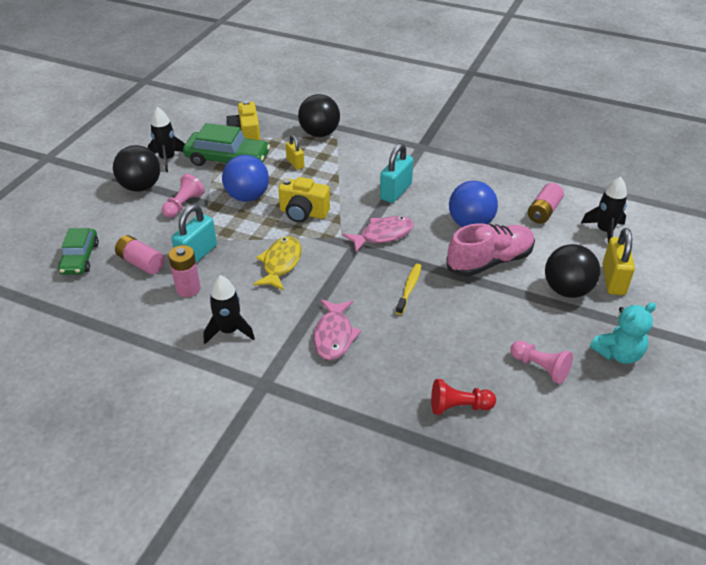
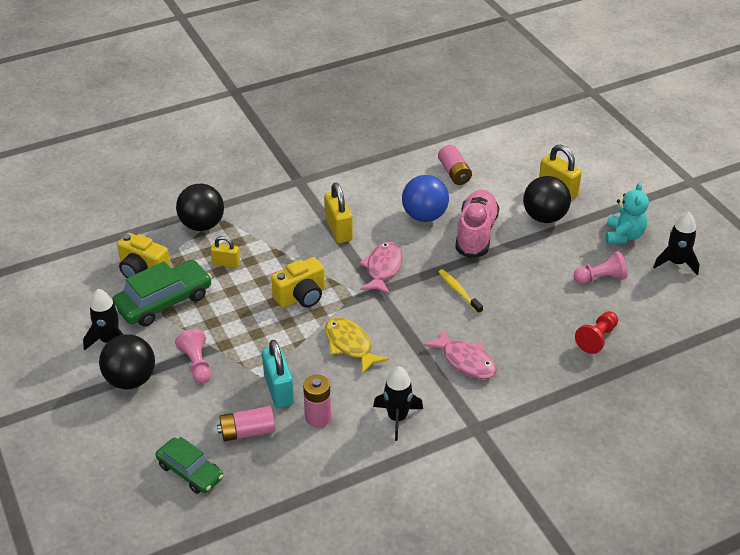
camera: 50 degrees left, 0 degrees up
(247, 197) = (236, 317): blue ball -> none
(395, 191) = (338, 230): turquoise padlock -> yellow padlock
(604, 231) = (507, 160): black rocket -> black rocket (676, 263)

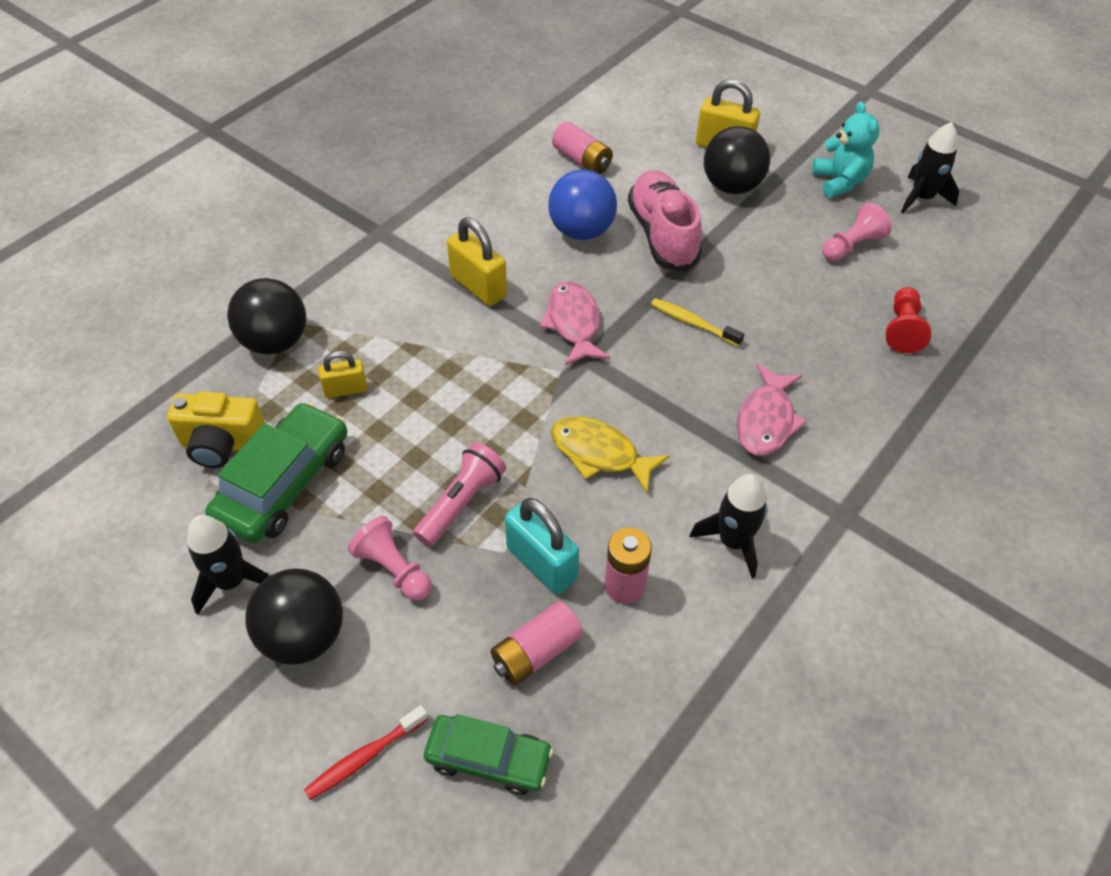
camera: 25 degrees left, 10 degrees up
(128, 446) = (364, 757): none -> red toothbrush
(254, 344) = (461, 502): none -> pink flashlight
(301, 296) = (486, 404): yellow camera -> none
(465, 361) = (766, 420): pink fish -> pink fish turned 90 degrees clockwise

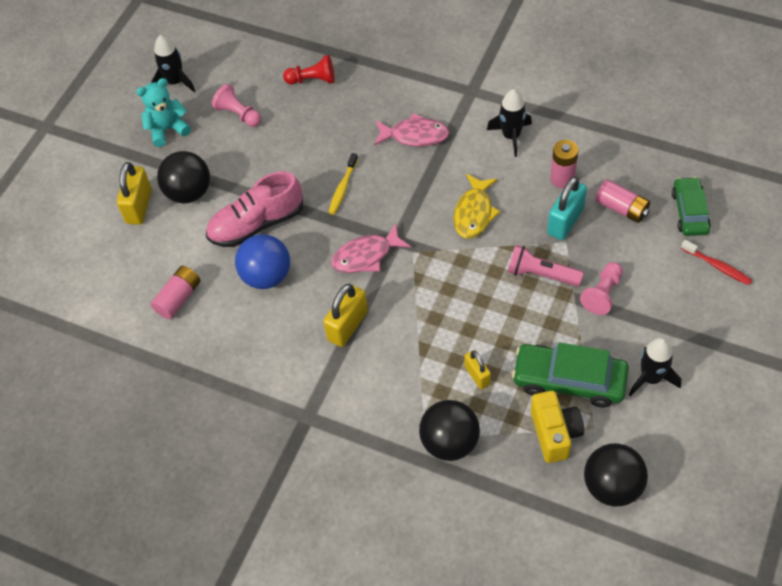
camera: 100 degrees left, 5 degrees up
(304, 636) = (666, 323): black ball -> black ball (612, 486)

